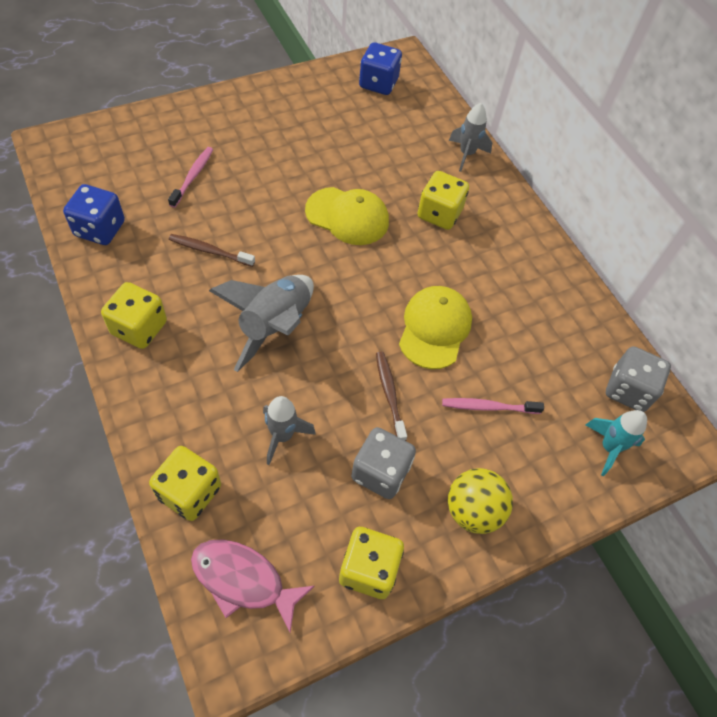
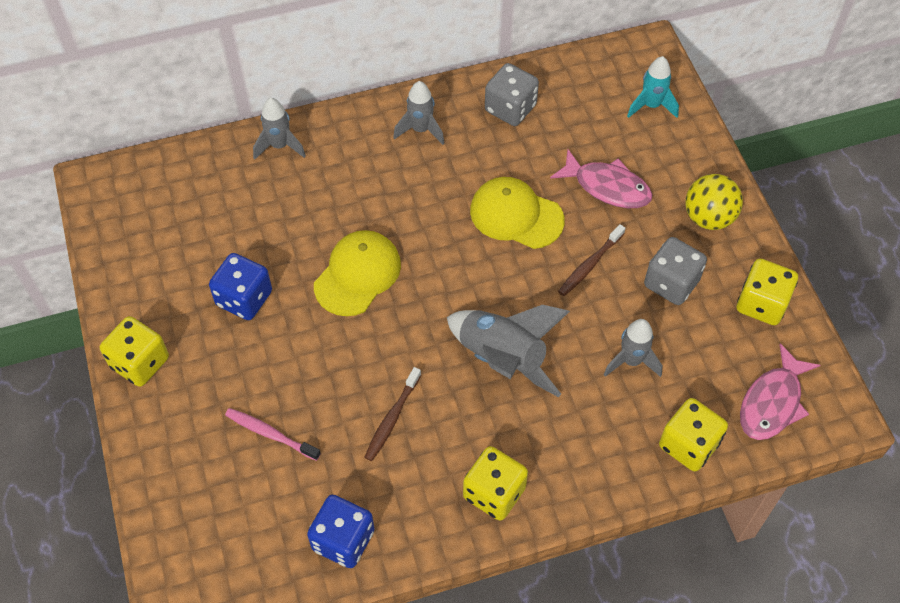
camera: 75 degrees left, 0 degrees up
(378, 83) = (141, 216): blue dice -> blue dice (244, 298)
(389, 394) = (590, 265): brown toothbrush -> brown toothbrush turned 45 degrees counterclockwise
(439, 214) = (366, 187): yellow dice -> yellow dice (140, 362)
(488, 407) = (607, 187): pink toothbrush -> pink fish
(513, 248) = (420, 130): none -> grey rocket
(628, 390) = (594, 77): grey dice -> grey dice (510, 108)

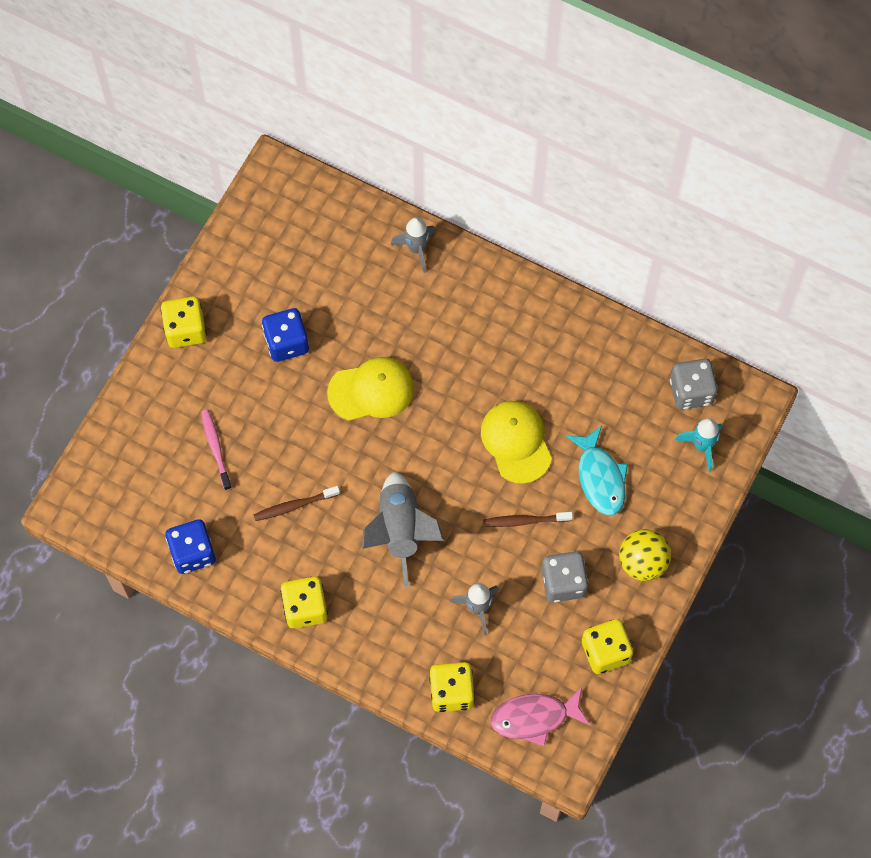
camera: 45 degrees right, 10 degrees up
(420, 130) = (522, 320): grey rocket -> none
(510, 108) = (600, 359): grey dice -> grey dice (691, 391)
(607, 187) = (600, 477): pink fish -> turquoise fish

